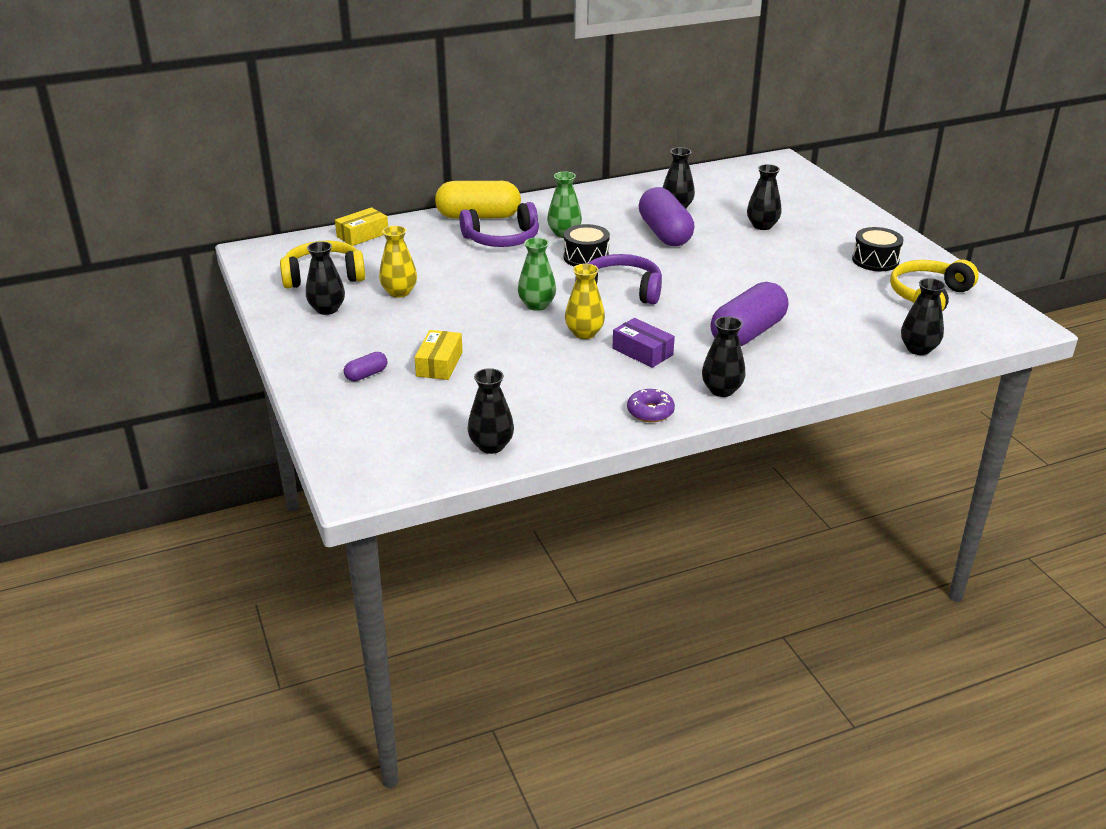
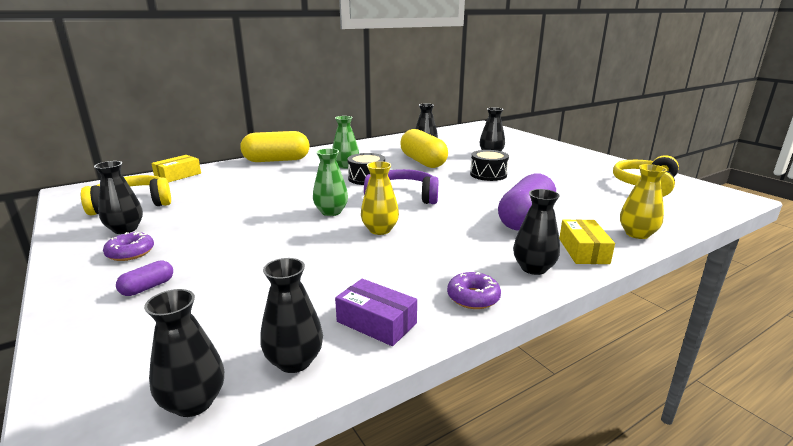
camera: 10 degrees left, 10 degrees down
(340, 337) = (130, 253): none -> purple donut
(399, 292) = (202, 211): yellow vase -> yellow vase (637, 234)
(439, 364) = (234, 269): yellow box -> yellow box (583, 251)
(502, 239) = (296, 171): purple headphones -> none
(642, 352) = (440, 241): purple box -> purple box (376, 322)
(664, 233) = (423, 162): purple capsule -> yellow capsule
(875, 260) = (585, 167): black drum -> black drum (488, 174)
(918, 349) = (675, 219): black vase -> black vase (194, 402)

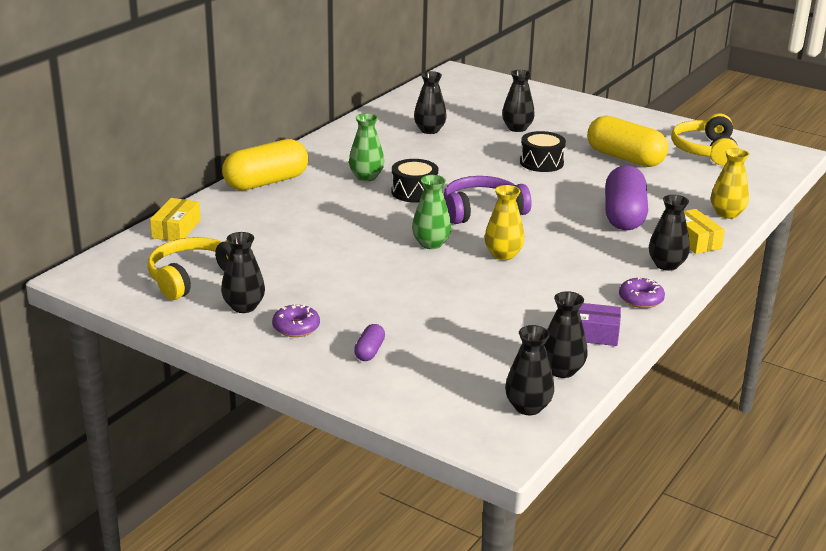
camera: 25 degrees left, 5 degrees up
(423, 162) = (450, 154): yellow capsule -> yellow capsule (625, 158)

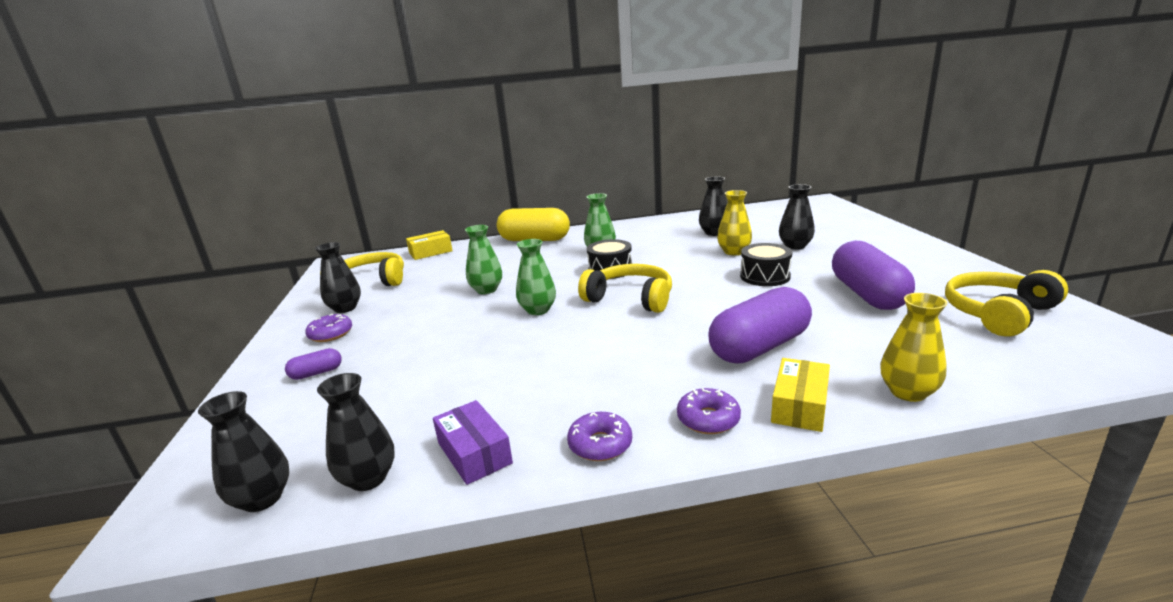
camera: 50 degrees right, 5 degrees down
(344, 244) = (486, 290): none -> green vase
(482, 211) = (630, 298): purple headphones -> yellow headphones
(503, 255) = (570, 339): yellow vase -> yellow vase (734, 252)
(625, 158) = (867, 294): yellow capsule -> purple capsule
(666, 265) = (708, 419): black vase -> purple donut

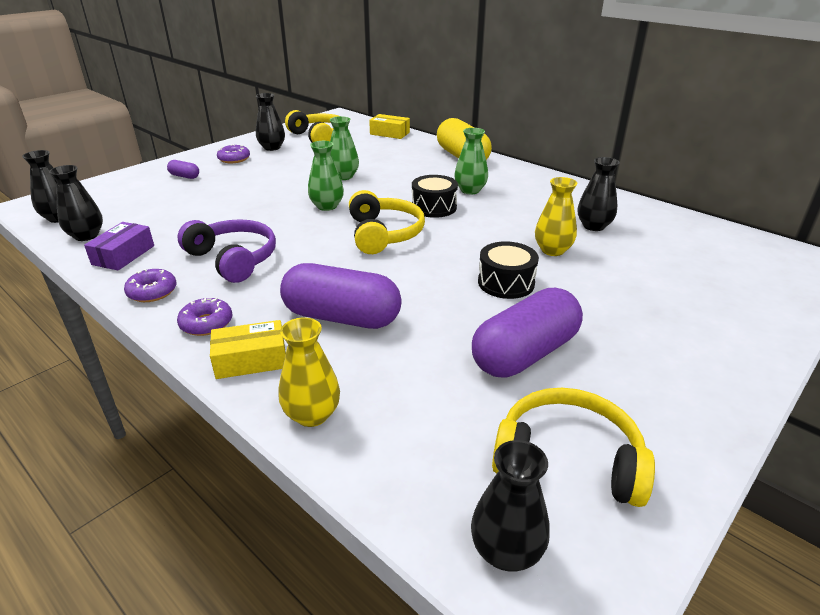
camera: 50 degrees right, 10 degrees up
(584, 379) = (233, 259): none -> purple headphones
(795, 246) = (618, 280): black vase -> black vase (506, 551)

